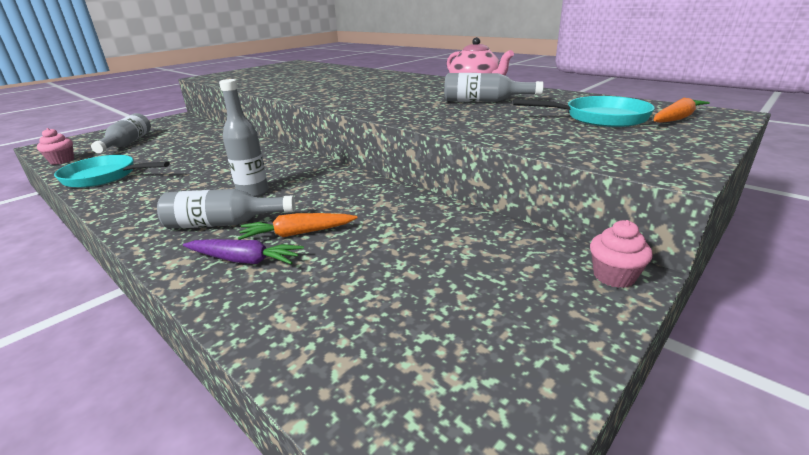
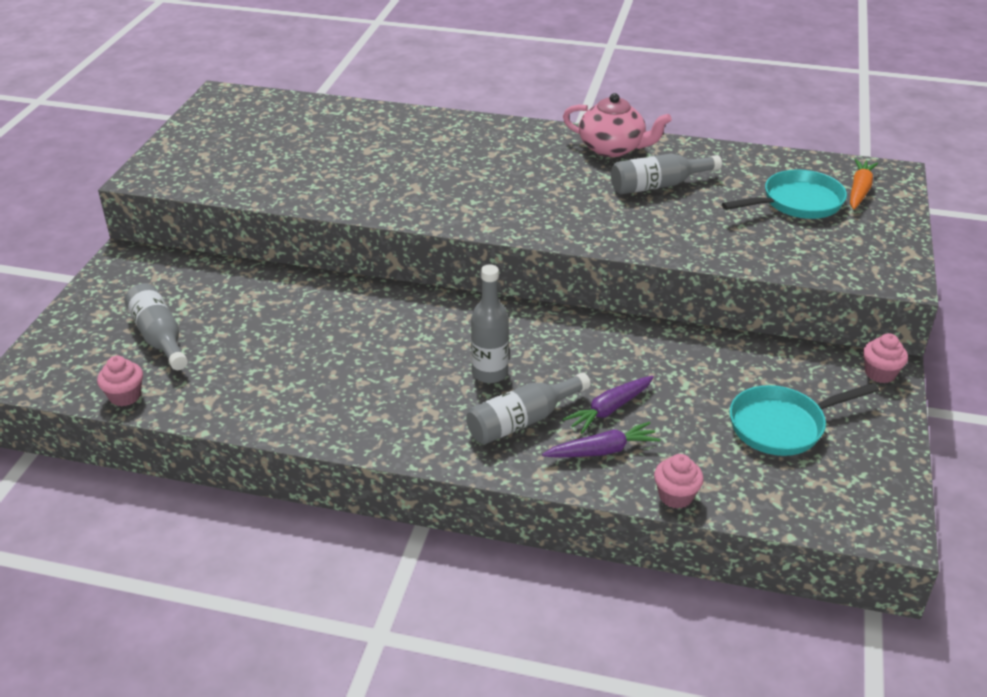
camera: 30 degrees left, 10 degrees up
(104, 177) = (256, 404): turquoise pan -> turquoise pan (782, 426)
(243, 320) = (675, 496): none -> pink cupcake
(297, 234) = (609, 410): orange carrot -> purple carrot

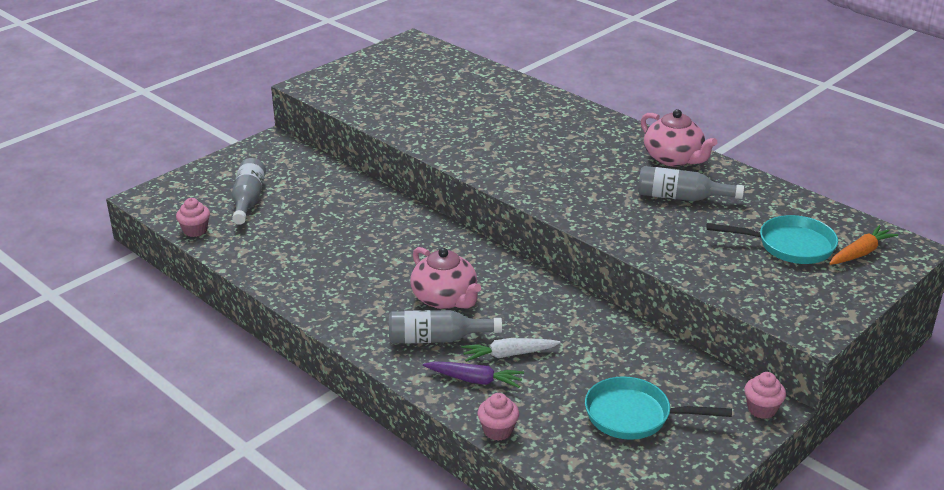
camera: 30 degrees right, 5 degrees down
(490, 373) = (445, 299): grey bottle -> pink teapot
(609, 410) = (508, 355): purple carrot -> white carrot

